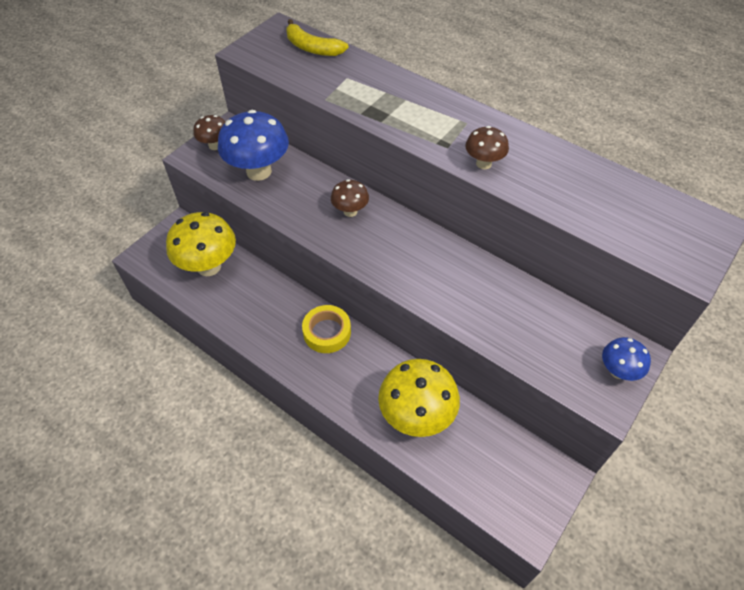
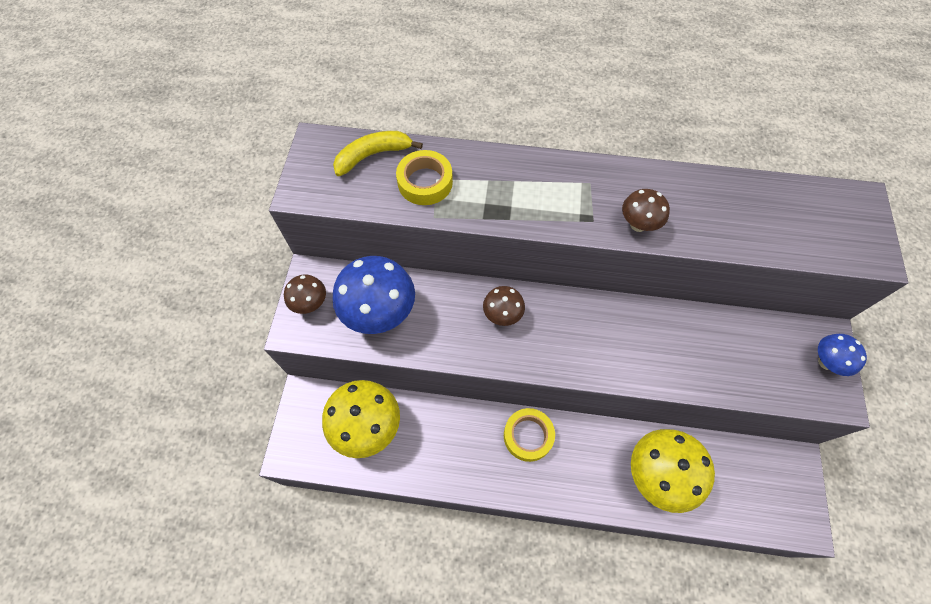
camera: 30 degrees left, 10 degrees up
(312, 48) = (373, 155): yellow banana -> yellow banana turned 150 degrees clockwise
(336, 76) = (425, 182): none -> yellow tape

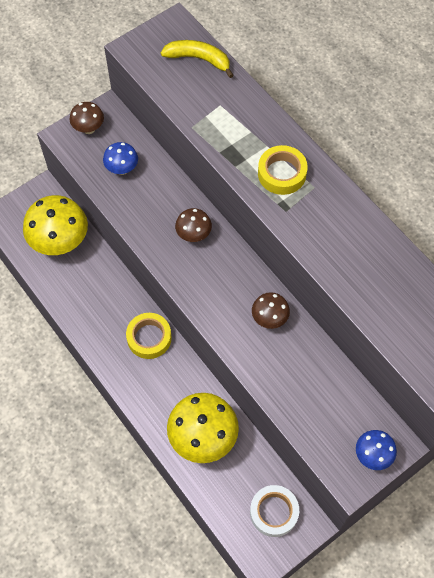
camera: 45 degrees right, 0 degrees up
(380, 313) = (122, 169): blue mushroom -> blue mushroom, size x0.53
(425, 182) = (211, 101): yellow tape -> yellow tape (282, 173)
(638, 224) = (312, 237): brown mushroom -> brown mushroom (269, 319)
(768, 479) = (274, 512): none -> white tape

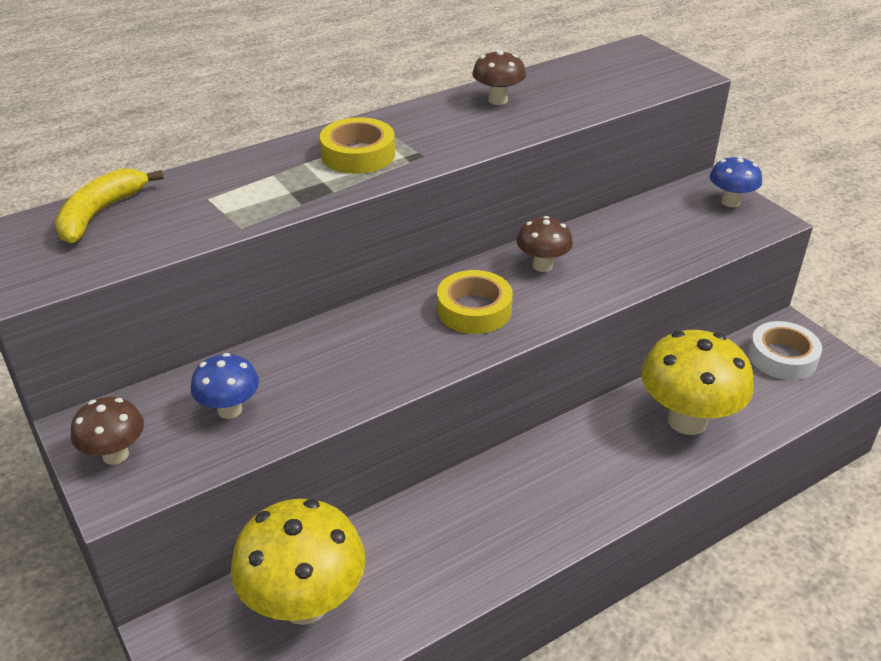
camera: 85 degrees left, 25 degrees down
(149, 338) = (519, 476): yellow tape -> yellow tape (474, 310)
(193, 235) = (389, 330): brown mushroom -> brown mushroom (498, 100)

